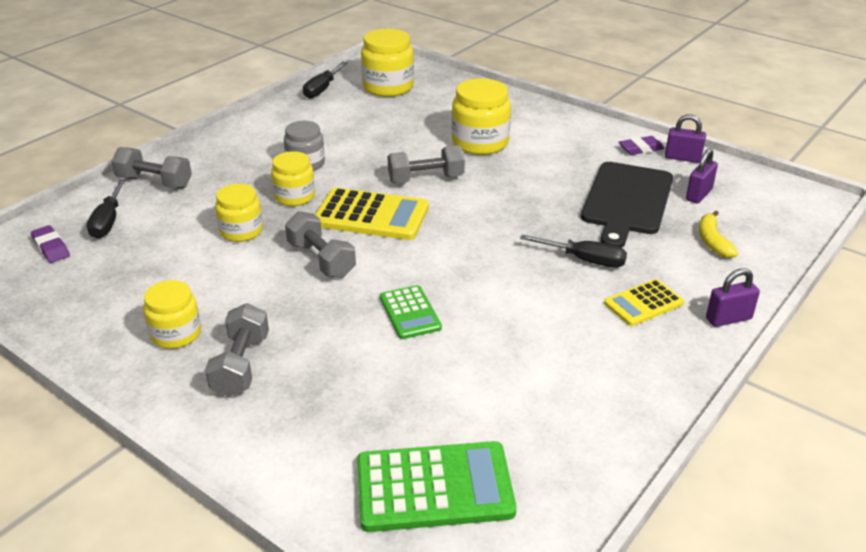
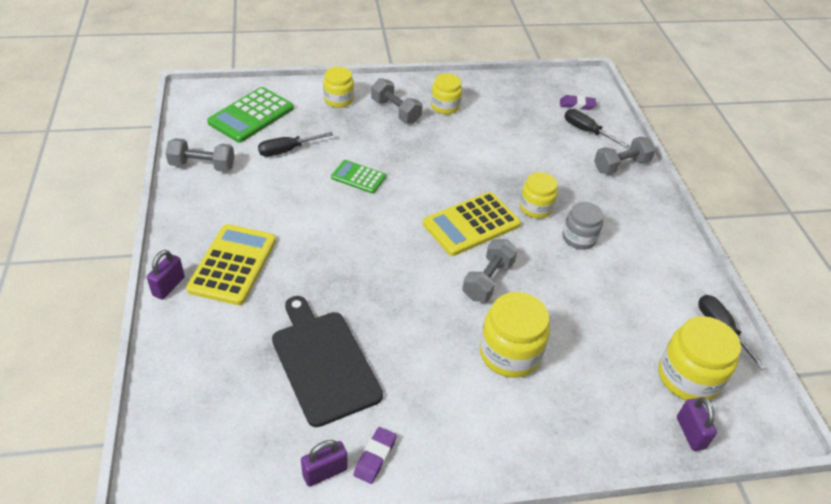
camera: 130 degrees right, 10 degrees up
(241, 231) = (517, 167): yellow jar -> yellow jar (338, 100)
(321, 260) = (448, 178): grey dumbbell -> grey dumbbell (202, 166)
(584, 260) = (300, 276): black screwdriver -> black screwdriver (287, 150)
(643, 303) = (233, 264): yellow calculator -> yellow calculator, size x1.70
(699, 194) = (271, 417): purple padlock -> purple padlock (690, 433)
(712, 241) = (222, 359): yellow banana -> none

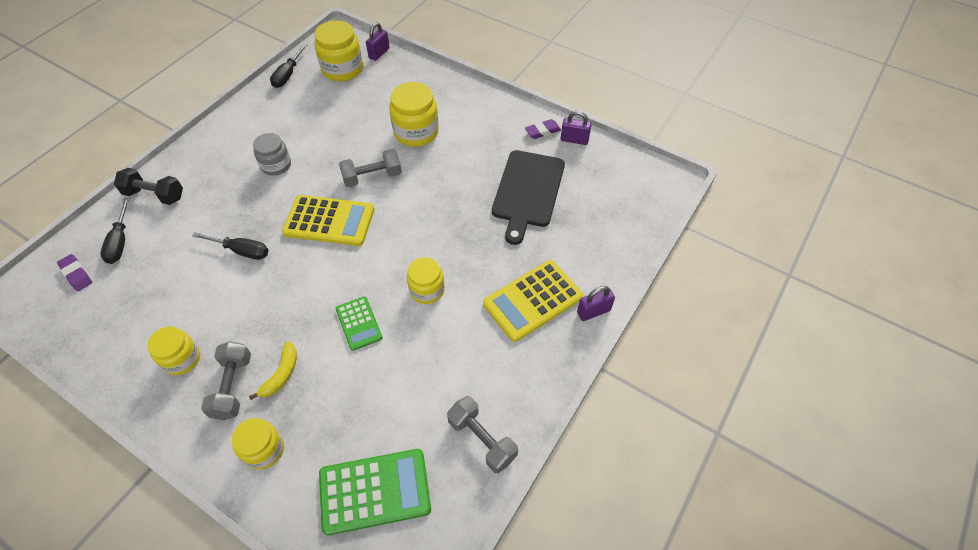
camera: 135 degrees left, 10 degrees up
(287, 150) = (387, 404): black screwdriver -> black screwdriver (241, 251)
(374, 129) = (281, 374): none -> yellow banana
(535, 208) = (268, 204): yellow jar -> yellow jar (427, 290)
(621, 165) = (155, 195): grey dumbbell -> black dumbbell

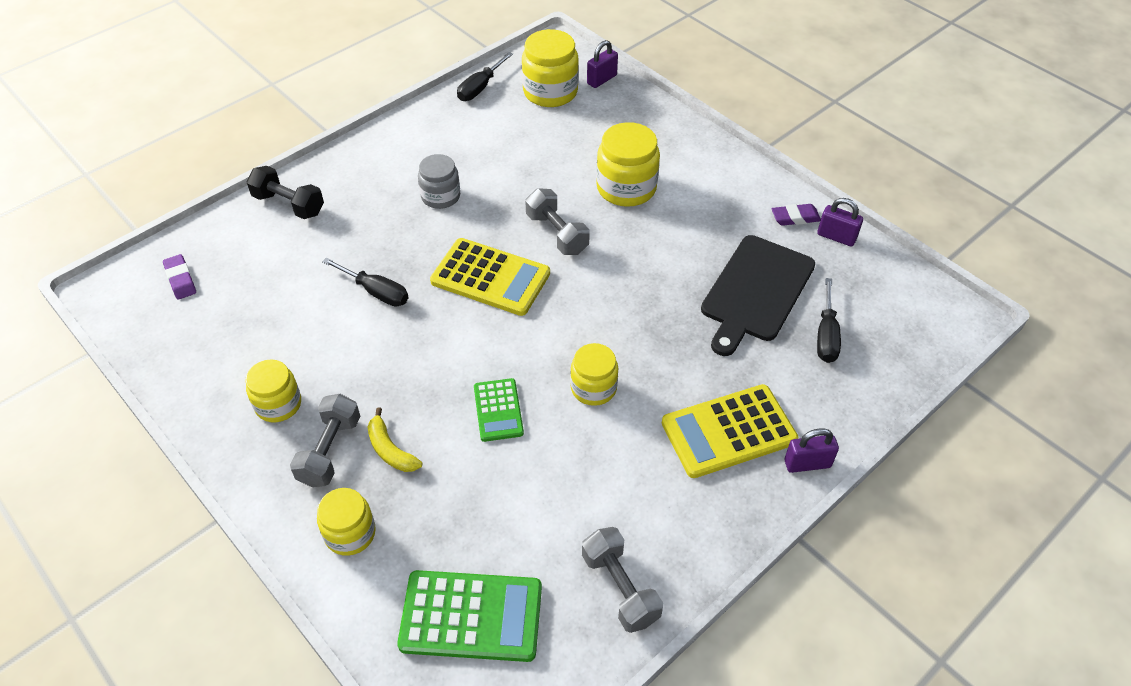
camera: 15 degrees right, 5 degrees down
(120, 242) = (237, 252): black screwdriver -> black screwdriver (826, 335)
(281, 374) = (390, 450): yellow banana -> yellow banana turned 105 degrees clockwise
(372, 177) = (557, 234): grey dumbbell -> grey dumbbell turned 60 degrees clockwise

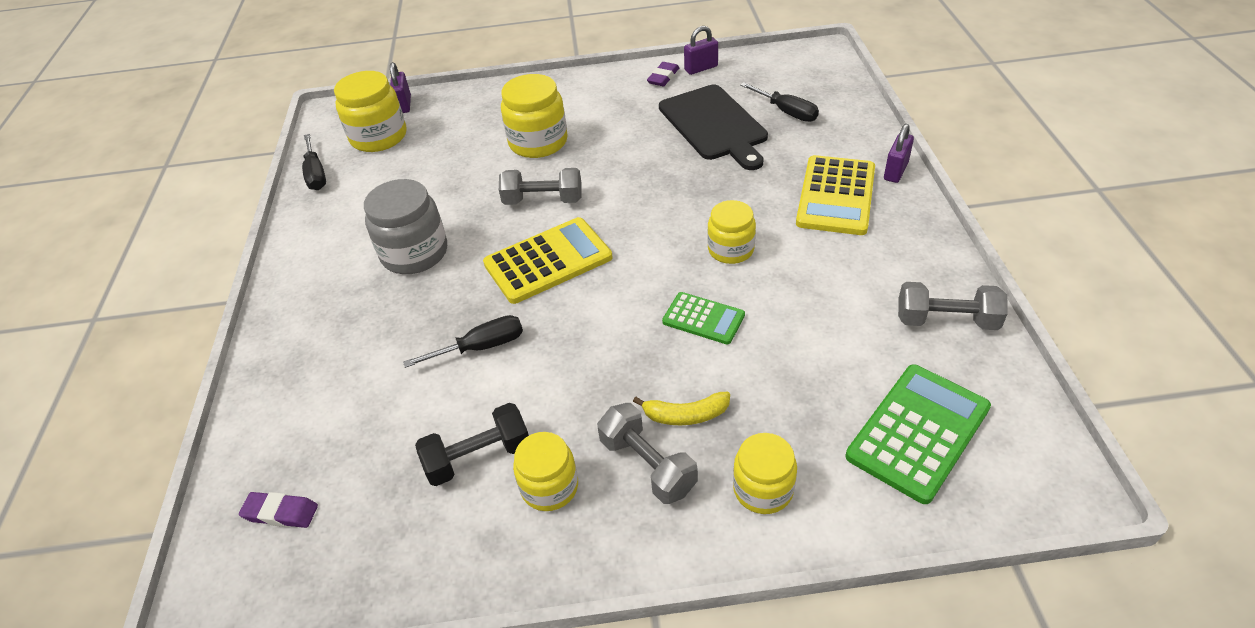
camera: 50 degrees left, 5 degrees down
(289, 204) = (287, 370): black dumbbell -> black dumbbell (478, 457)
(440, 196) = (414, 253): grey jar -> grey jar, size x1.54

